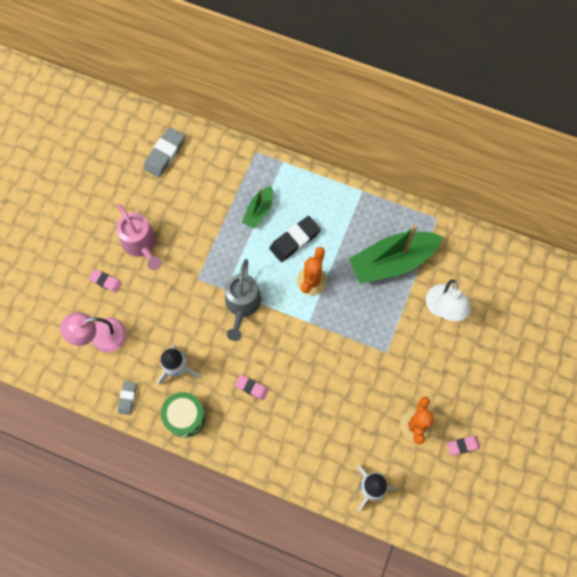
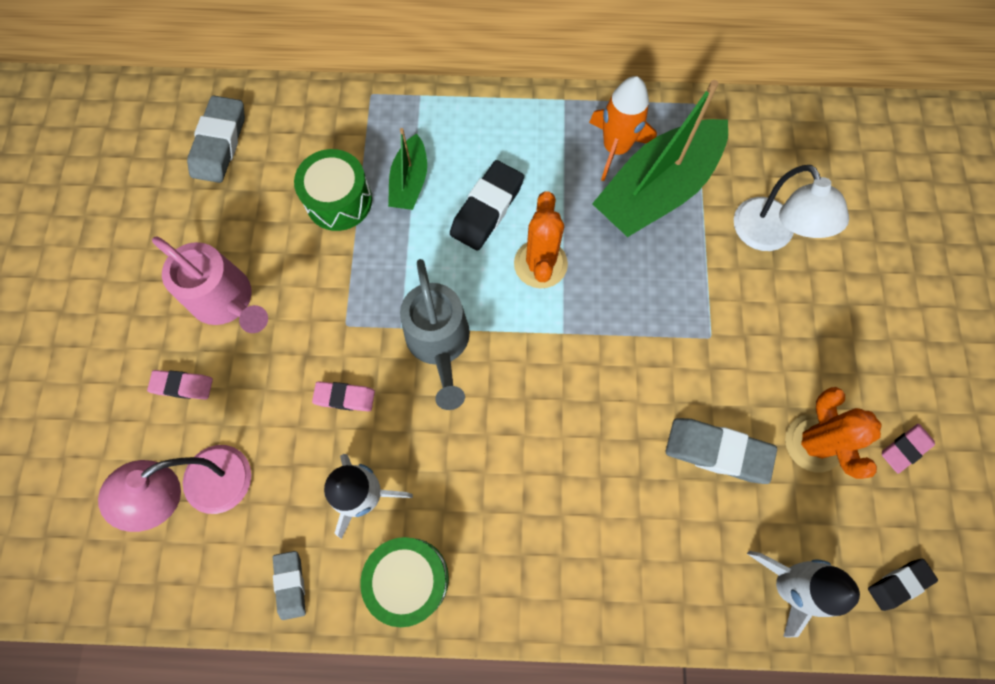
camera: 20 degrees left, 0 degrees up
(217, 208) = (339, 200): none -> green drum
(251, 388) = (510, 481): pink eraser -> pink eraser (345, 397)
(363, 411) = (717, 451): none -> grey eraser
(379, 229) = (615, 148): none -> orange rocket
(427, 508) = (899, 584): none -> black eraser

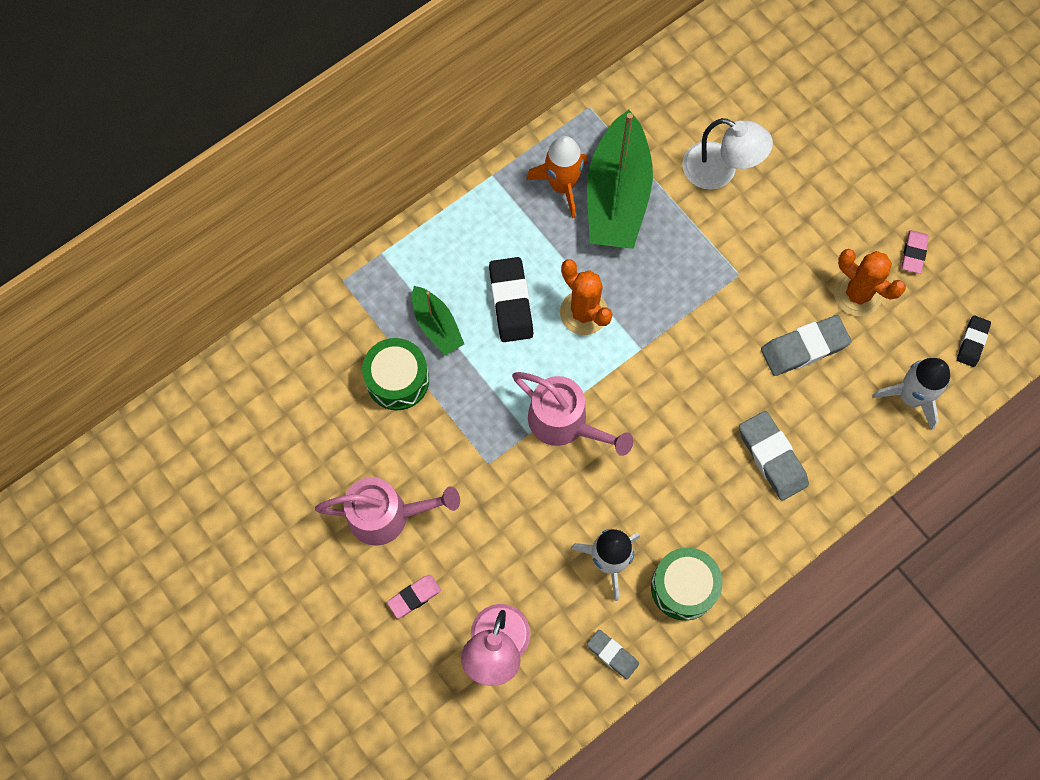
camera: 40 degrees left, 0 degrees up
(219, 143) = (263, 408): grey eraser -> grey eraser (772, 457)
(345, 397) = (534, 511): pink eraser -> none
(439, 344) = (565, 423): grey watering can -> pink watering can

